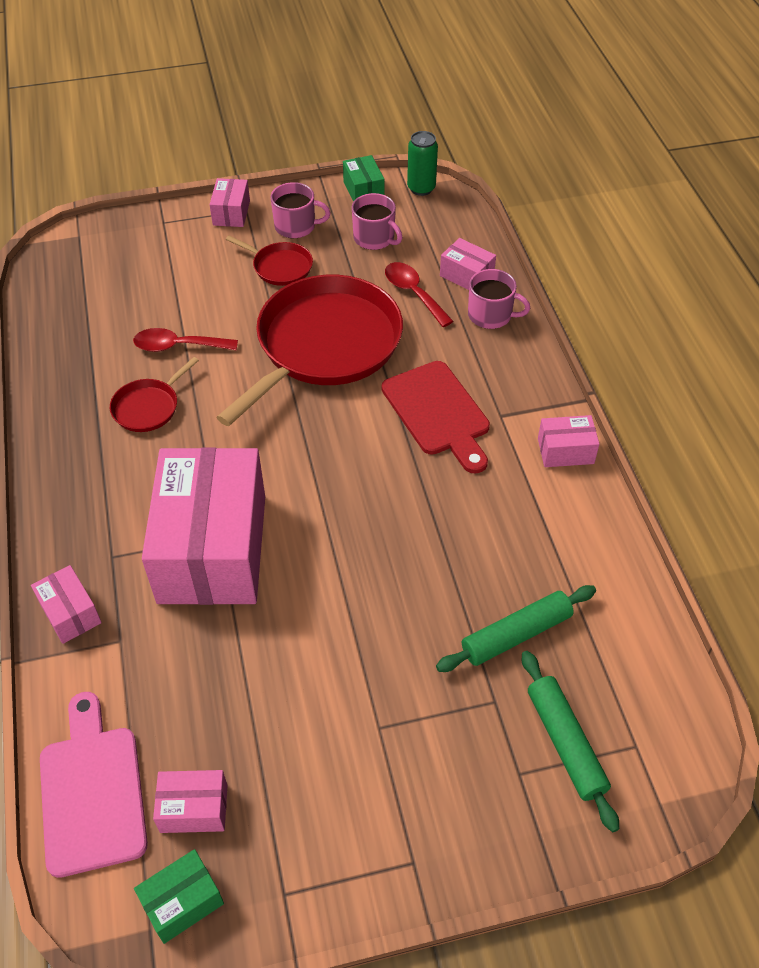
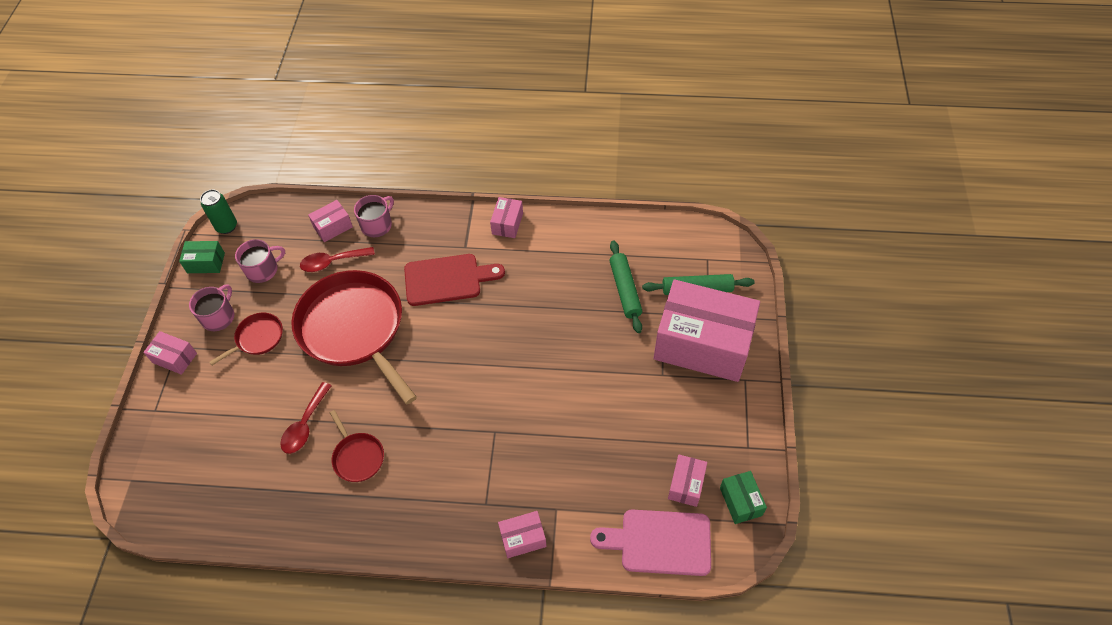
camera: 70 degrees left, 5 degrees up
(213, 548) = (503, 438): pink box -> pink box (702, 344)

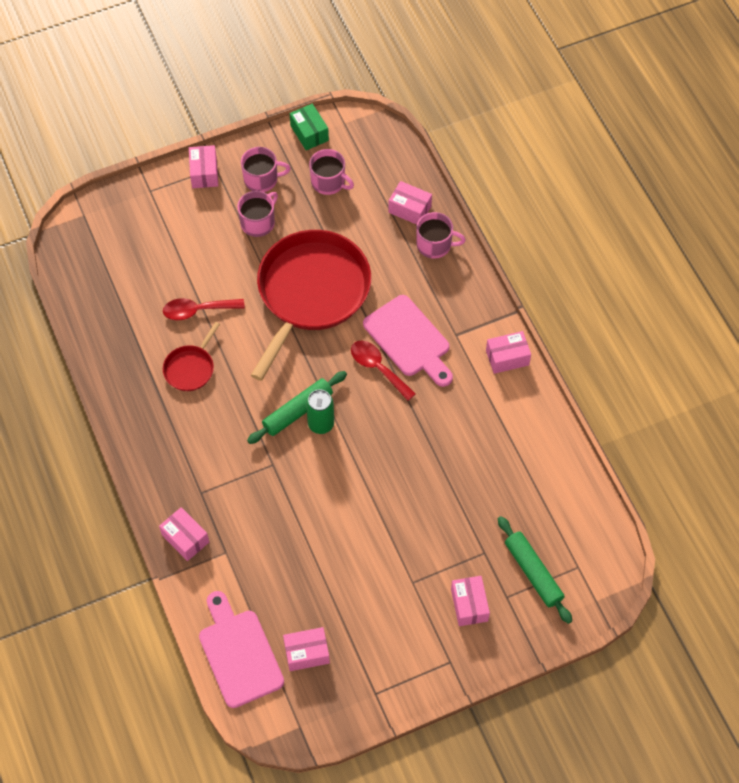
camera: 60 degrees right, 5 degrees up
(226, 226) = (357, 124): green can -> green can (321, 424)
(257, 338) = (258, 222): red pan -> pink mug
(332, 262) = (370, 232): red spoon -> red spoon (378, 368)
(447, 279) = (409, 339): red cutting board -> pink cutting board
(625, 290) = (491, 504): green rolling pin -> green rolling pin (297, 411)
(702, 344) = (469, 605): pink box -> pink box, size x0.42
(740, 501) = (315, 708): green box -> none

